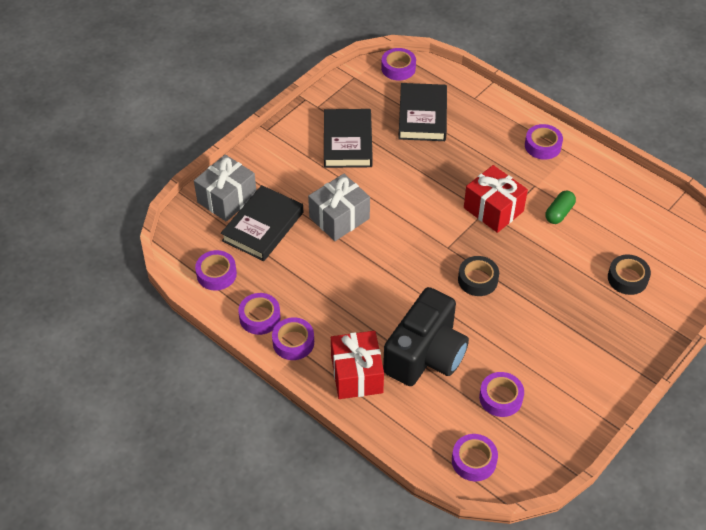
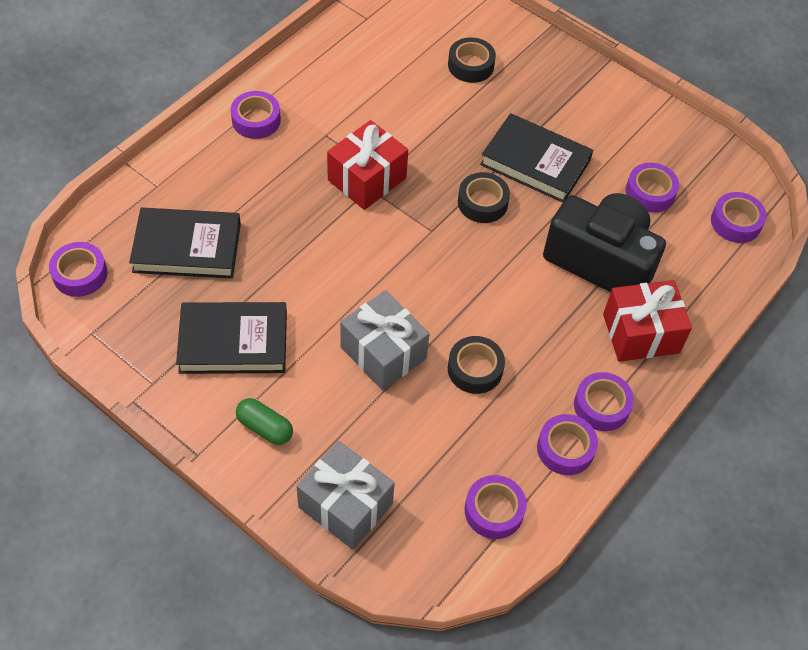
camera: 95 degrees left, 5 degrees up
(263, 226) = (401, 451): black book -> black book (535, 162)
(325, 268) = (475, 369): none -> black tape
(559, 213) = (372, 115): green capsule -> green capsule (265, 427)

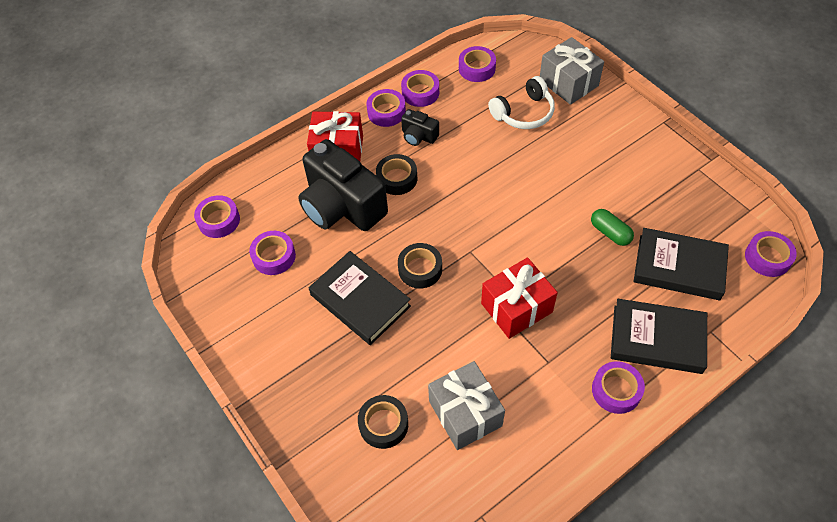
camera: 160 degrees left, 0 degrees up
(233, 342) = (639, 188): black book -> black book (657, 339)
(265, 427) = (618, 131): green capsule -> green capsule (610, 233)
(383, 353) = (528, 165): grey gift -> grey gift (465, 413)
(404, 436) = (524, 113): none -> white headphones
(475, 369) = (465, 145): black tape -> black tape (397, 178)
(542, 373) = (418, 136): none -> black camera

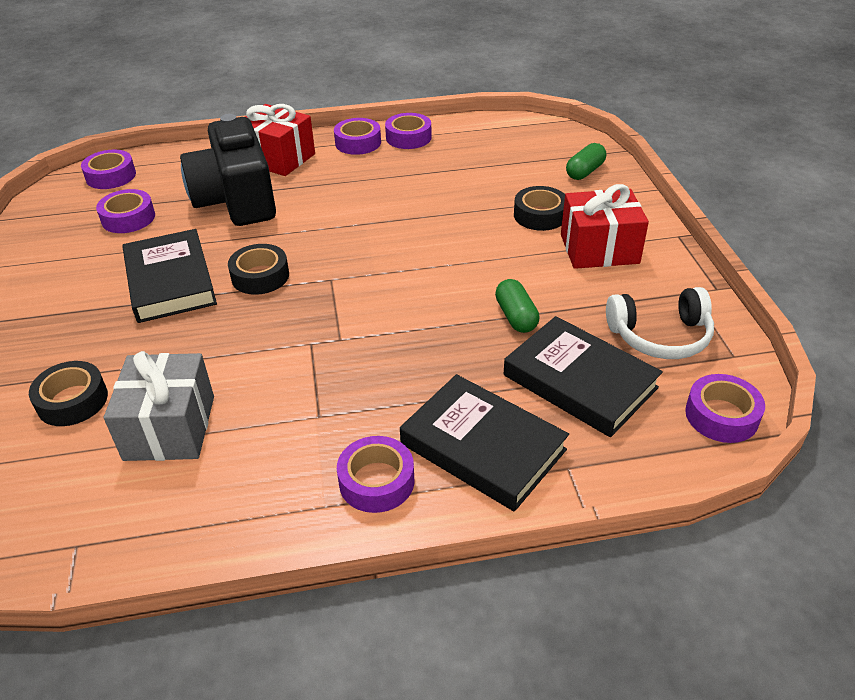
camera: 25 degrees right, 15 degrees down
(397, 178) = (315, 195): black tape -> black tape (540, 215)
(418, 136) = (372, 169): black camera -> none
(477, 68) = (488, 135): purple tape -> none
(516, 308) = (332, 348): red gift -> red gift (599, 249)
(524, 113) = (507, 182): white headphones -> white headphones (660, 336)
(568, 83) = (584, 171): grey gift -> green capsule

